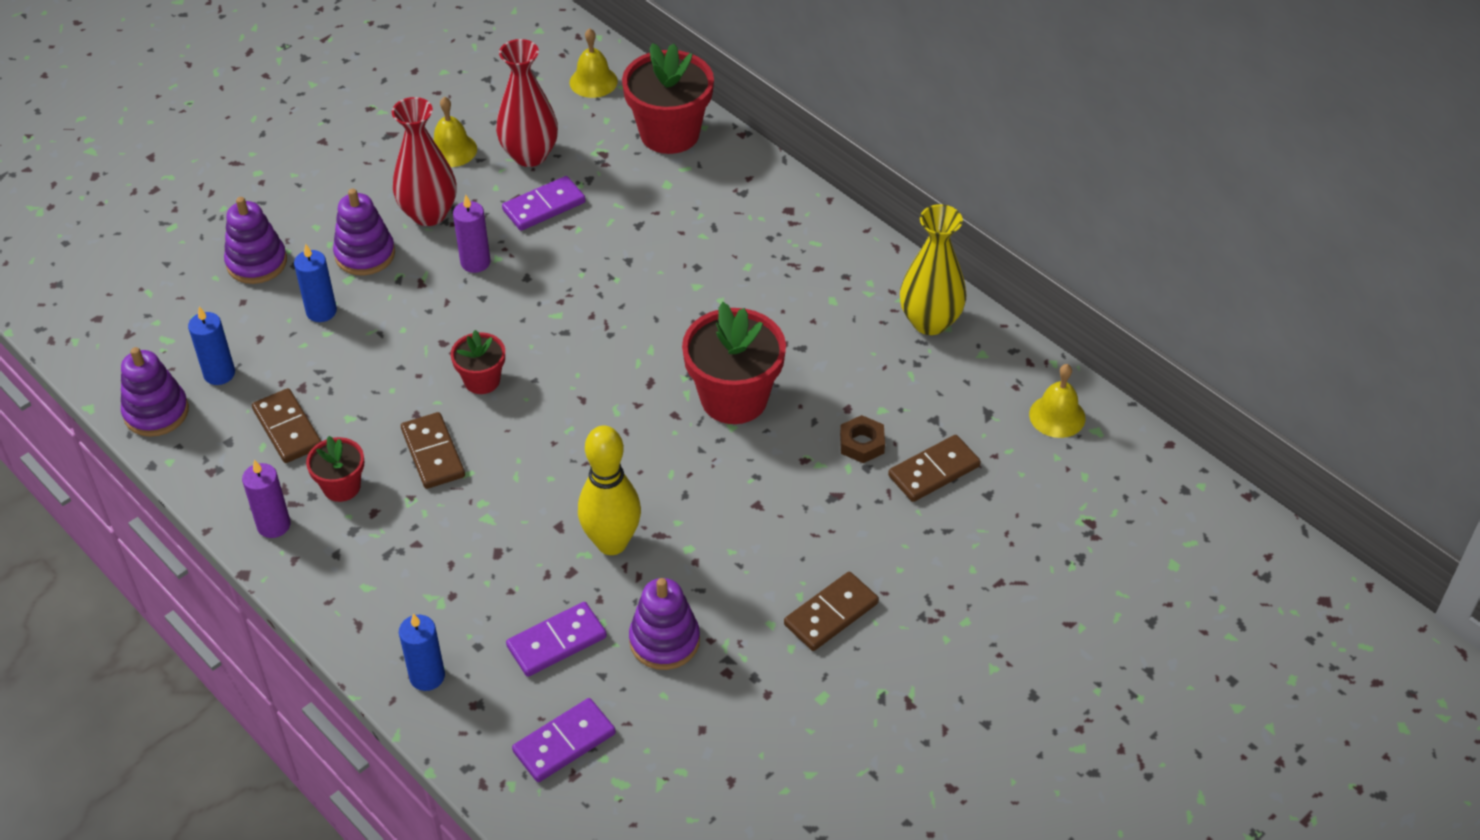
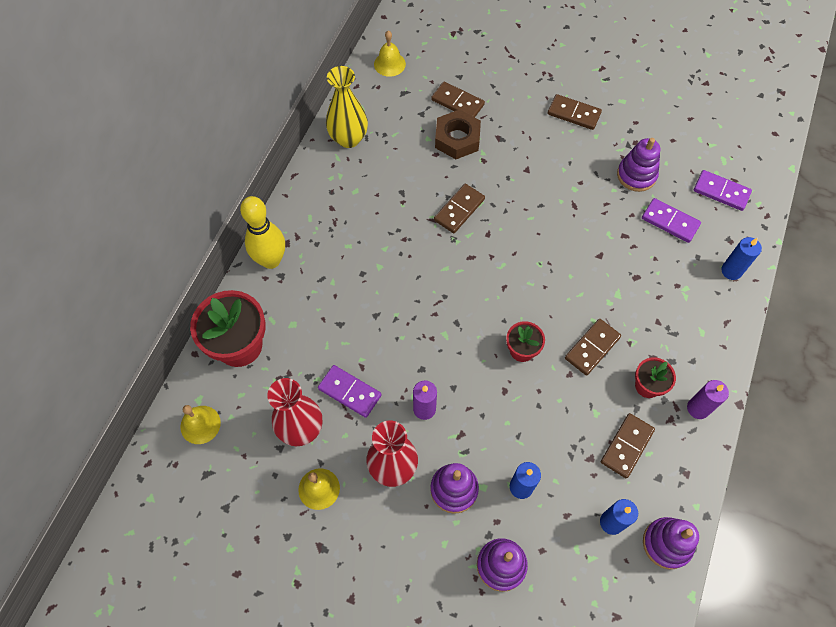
camera: 115 degrees left, 15 degrees up
(612, 543) = (594, 225): yellow bowling pin -> yellow bowling pin (271, 260)
(734, 398) = (459, 210): red flower pot -> brown domino
(862, 443) = (457, 139): brown nut -> brown nut, size x1.70

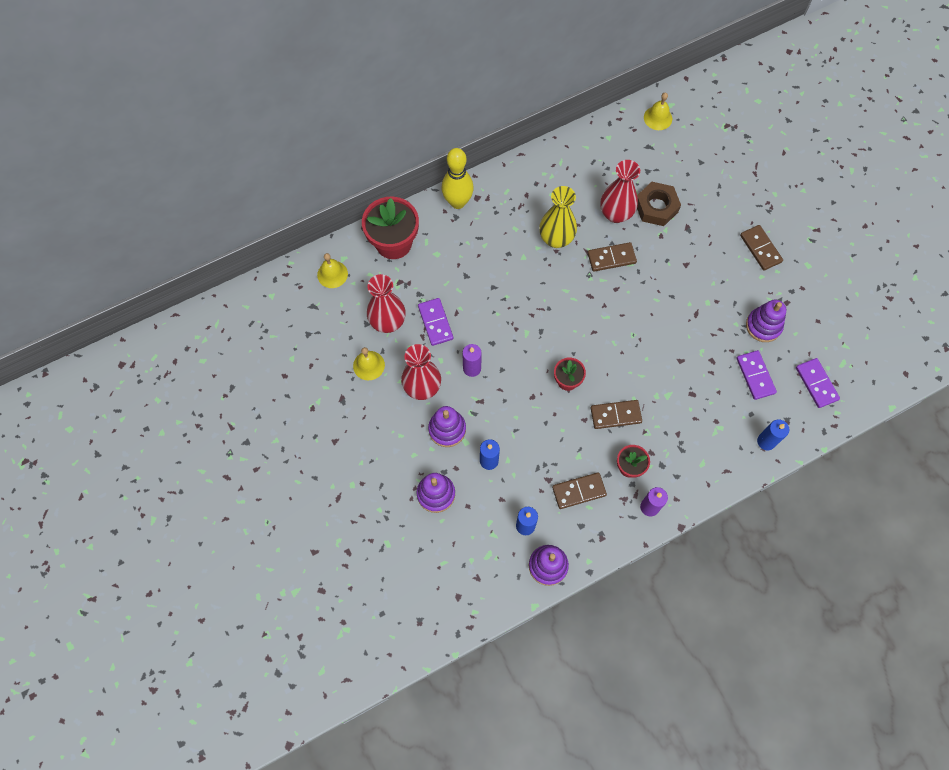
camera: 40 degrees right, 5 degrees up
(348, 138) = (580, 154): yellow vase -> yellow vase (556, 239)
(427, 169) = (615, 214): none -> red vase
(457, 102) = (681, 180): brown domino -> none

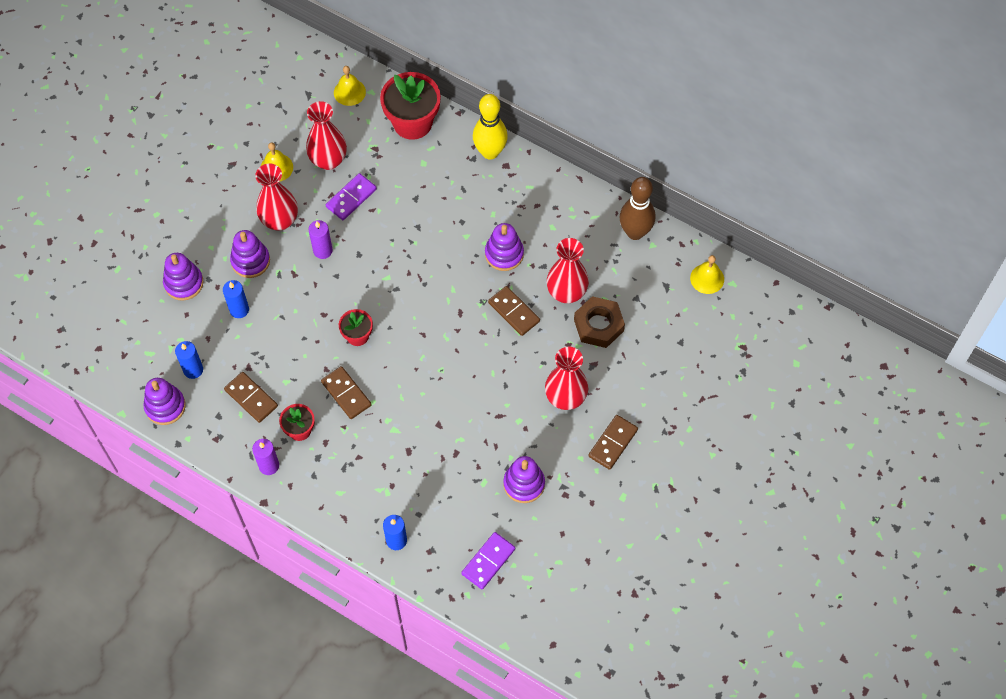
camera: 60 degrees right, 5 degrees down
(556, 239) = (504, 254): yellow vase -> purple stacking toy
(591, 142) = (635, 232): none -> brown bowling pin
(705, 260) = (565, 398): none -> red vase
(755, 376) = (463, 500): purple domino -> none

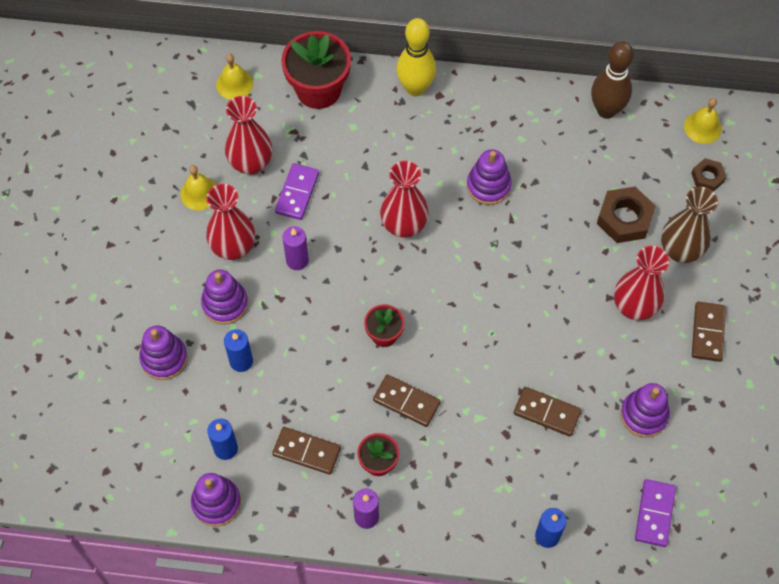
camera: 25 degrees left, 0 degrees up
(514, 312) = (532, 241): brown domino -> brown domino (547, 412)
(566, 292) = (573, 199): red vase -> red vase (404, 225)
(629, 369) = (680, 250): none -> brown vase
(686, 320) = (707, 177): none -> brown nut

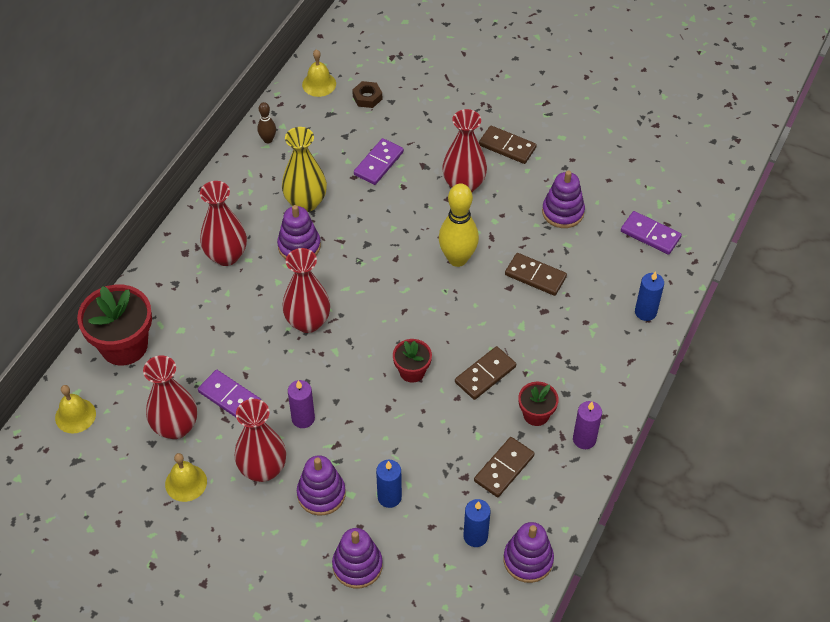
camera: 70 degrees left, 10 degrees down
(415, 88) = (167, 268): yellow bowling pin -> yellow bowling pin (457, 259)
(450, 130) = (226, 256): none -> red vase
(544, 172) = (306, 202): none -> yellow vase
(547, 412) = (535, 276): brown domino -> brown domino turned 75 degrees clockwise
(606, 110) = (268, 140): brown bowling pin -> brown bowling pin, size x0.50
(624, 218) = (379, 163): brown nut -> purple domino
(680, 250) = (426, 138): brown vase -> none

